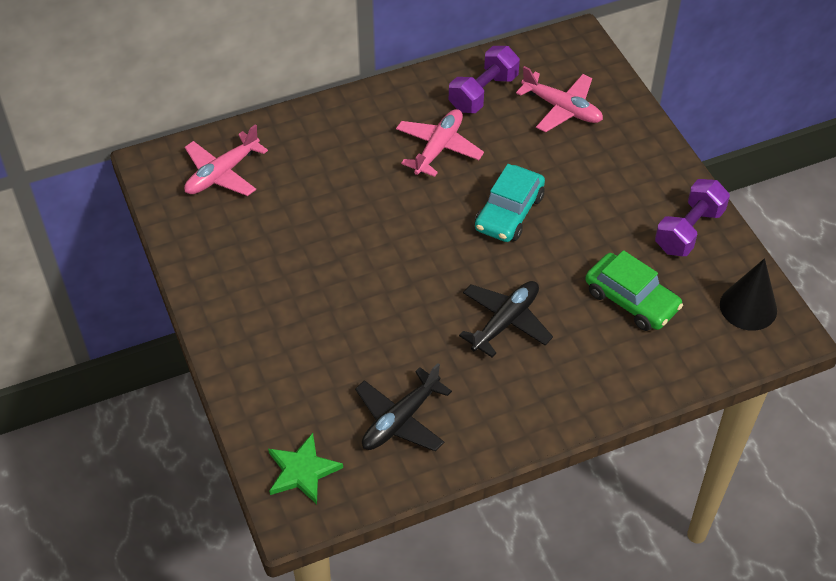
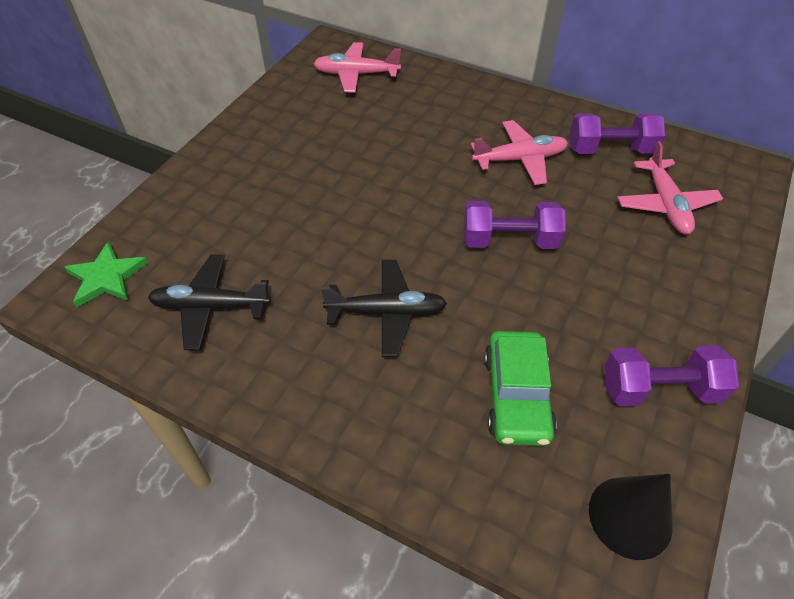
camera: 50 degrees right, 0 degrees up
(509, 212) = (509, 241): turquoise car -> purple dumbbell

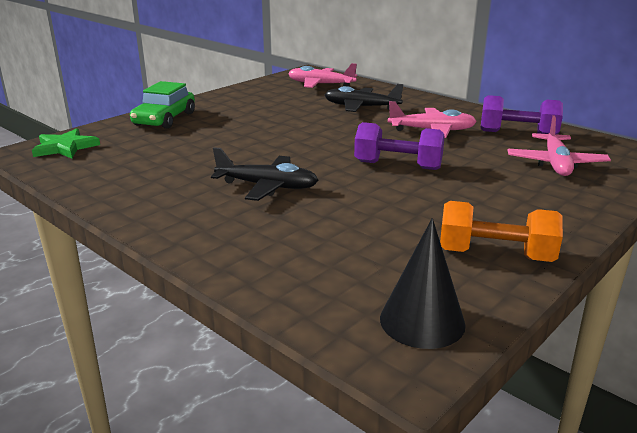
camera: 15 degrees right, 25 degrees down
(210, 307) = (129, 168): black plane -> black plane (361, 107)
(516, 395) = (353, 240): green car -> green car (164, 119)
(659, 389) = (495, 255): purple dumbbell -> orange dumbbell

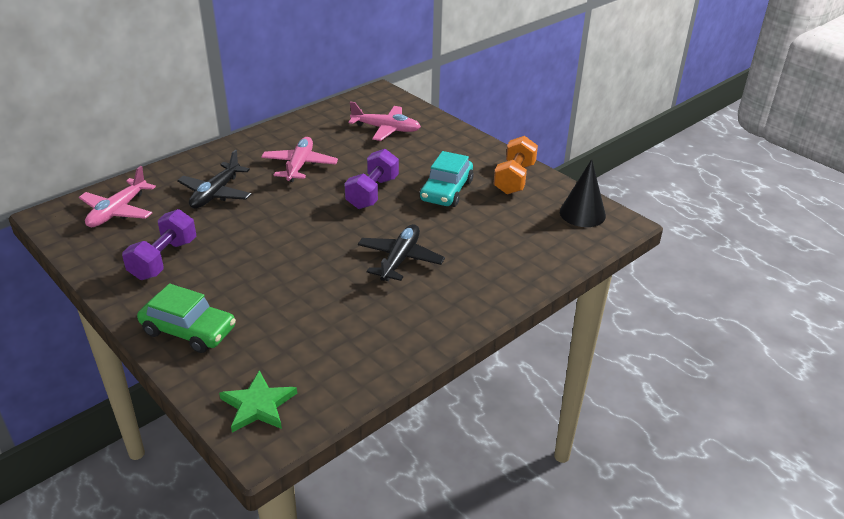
camera: 85 degrees left, 10 degrees up
(427, 206) = (446, 191): none -> turquoise car
(517, 134) = (322, 130): purple dumbbell -> purple dumbbell (163, 259)

